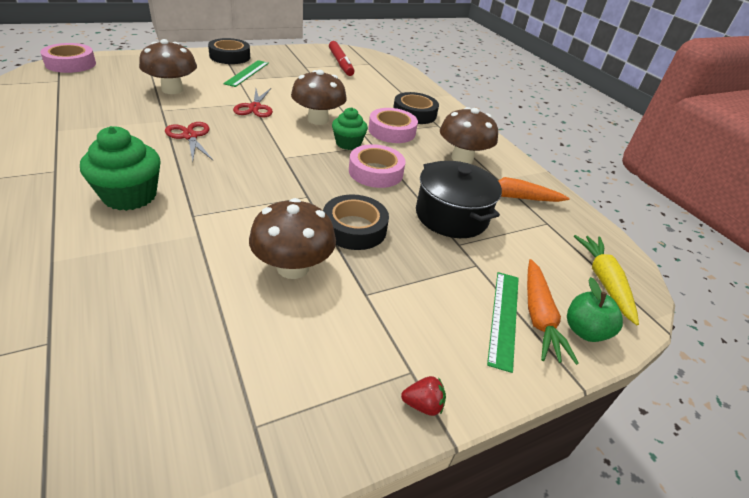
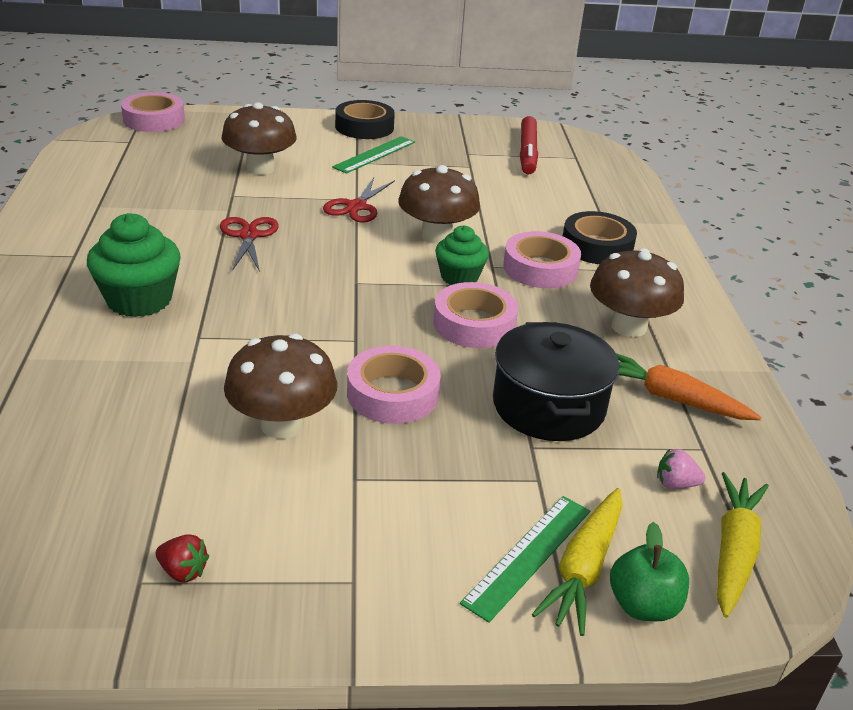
camera: 25 degrees right, 5 degrees down
(354, 228) = (393, 394): black tape -> pink tape
(423, 405) = (342, 621): red strawberry -> red strawberry (183, 571)
(539, 317) = (583, 568): orange carrot -> yellow carrot
(549, 248) = (675, 484): none -> pink strawberry

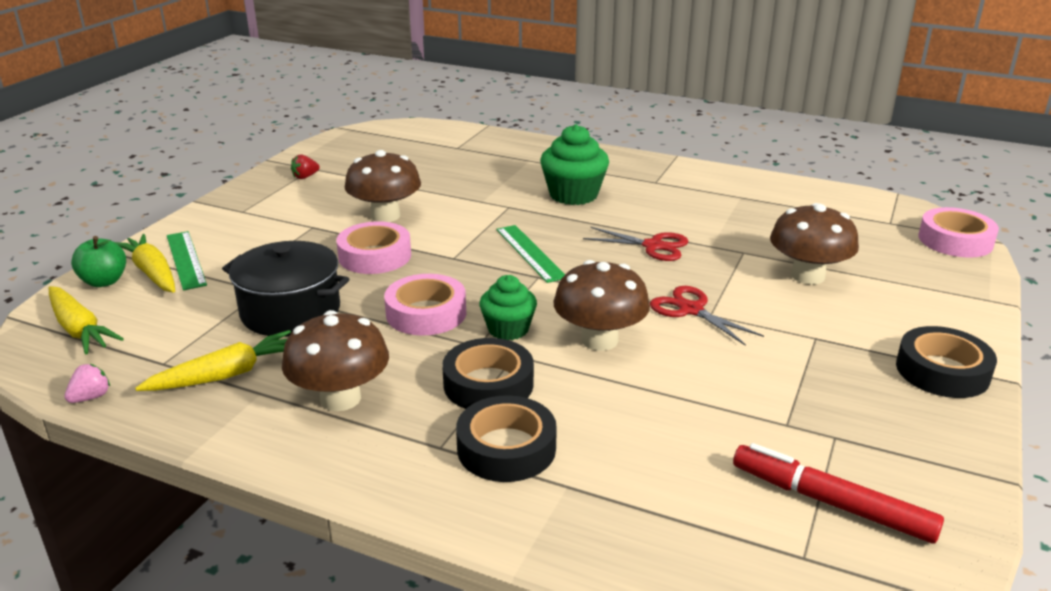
camera: 120 degrees right, 5 degrees down
(374, 154) = (839, 356): green ruler -> green ruler (530, 253)
(540, 268) = (488, 384): pink tape -> black tape
(671, 398) = (227, 375): orange carrot -> yellow carrot
(675, 484) = (154, 333): pink strawberry -> pink strawberry (91, 397)

